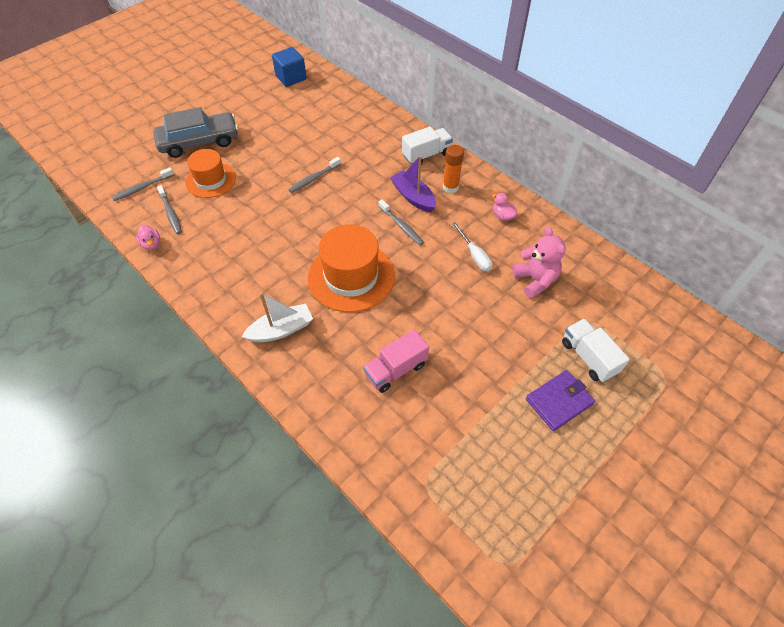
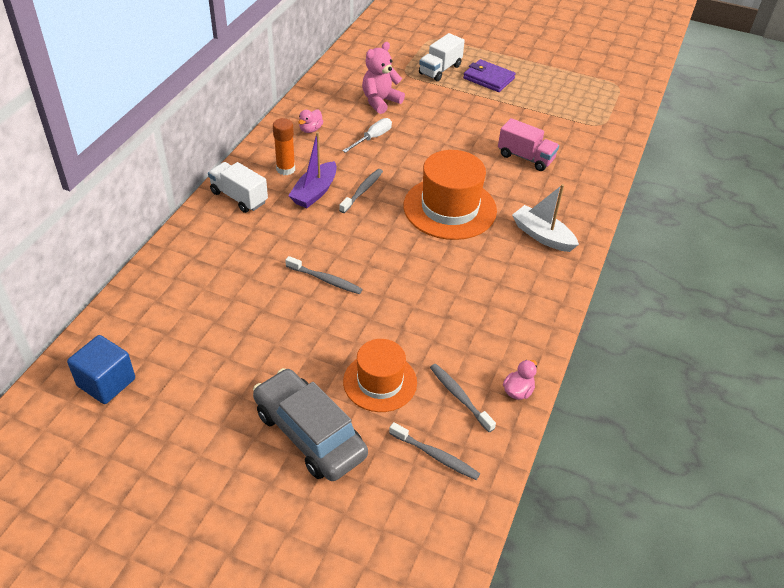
camera: 115 degrees left, 10 degrees down
(171, 213) = (460, 397): grey toothbrush -> grey toothbrush turned 75 degrees counterclockwise

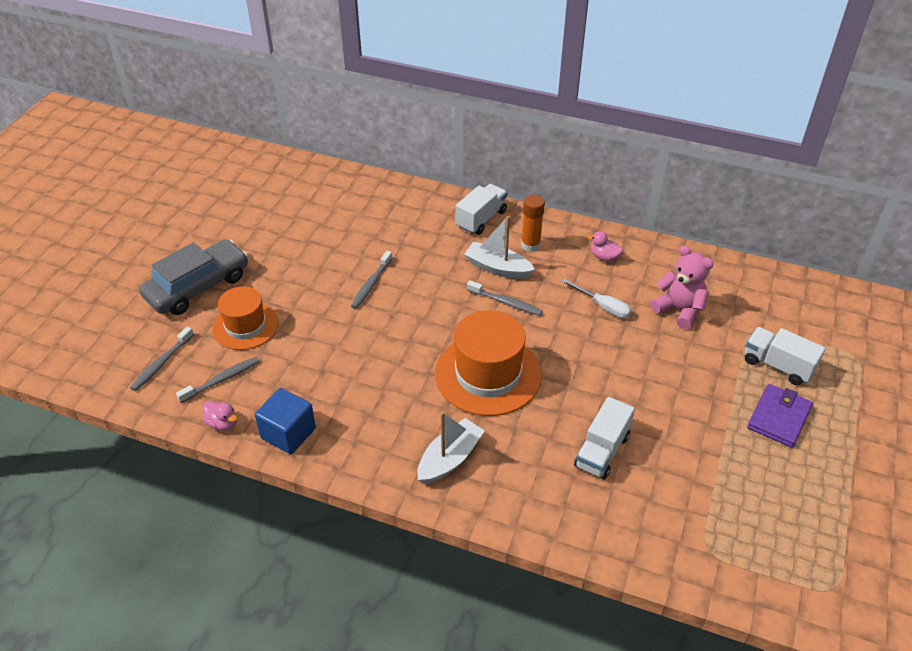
camera: 90 degrees right, 0 degrees up
(106, 382) = (262, 179): blue cube -> blue cube (288, 433)
(315, 192) = (497, 268): purple boat -> white boat
(525, 157) = (602, 451): pink truck -> white truck

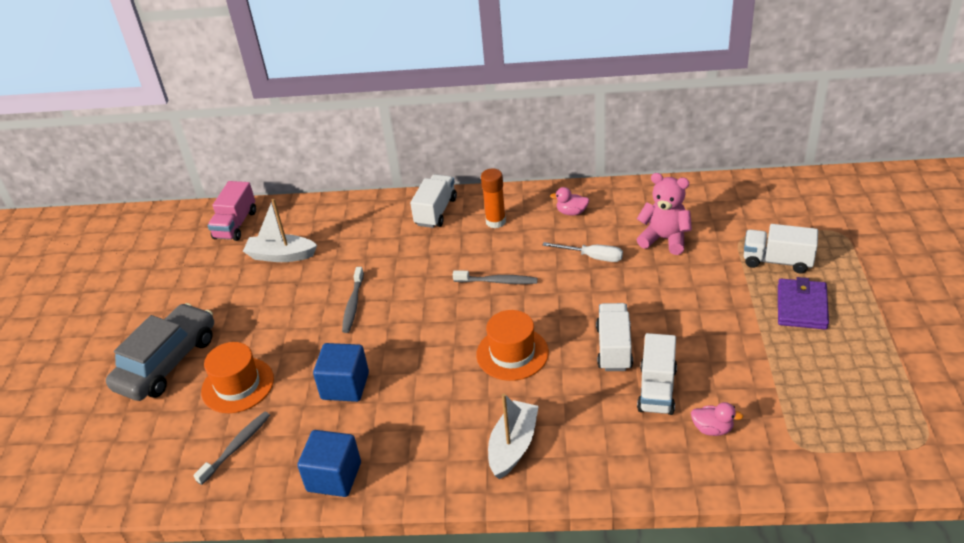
camera: 15 degrees left, 5 degrees down
(162, 363) = (161, 451): grey toothbrush -> none
(222, 423) = (258, 490): pink duck -> pink duck (712, 429)
(304, 179) = (235, 225): none -> pink truck
(332, 356) = (345, 386): none -> blue cube
(488, 374) = (512, 353): orange hat -> orange hat, size x0.64
(497, 268) = (474, 252): white boat -> white boat (281, 255)
(581, 399) = (614, 348): none -> white truck

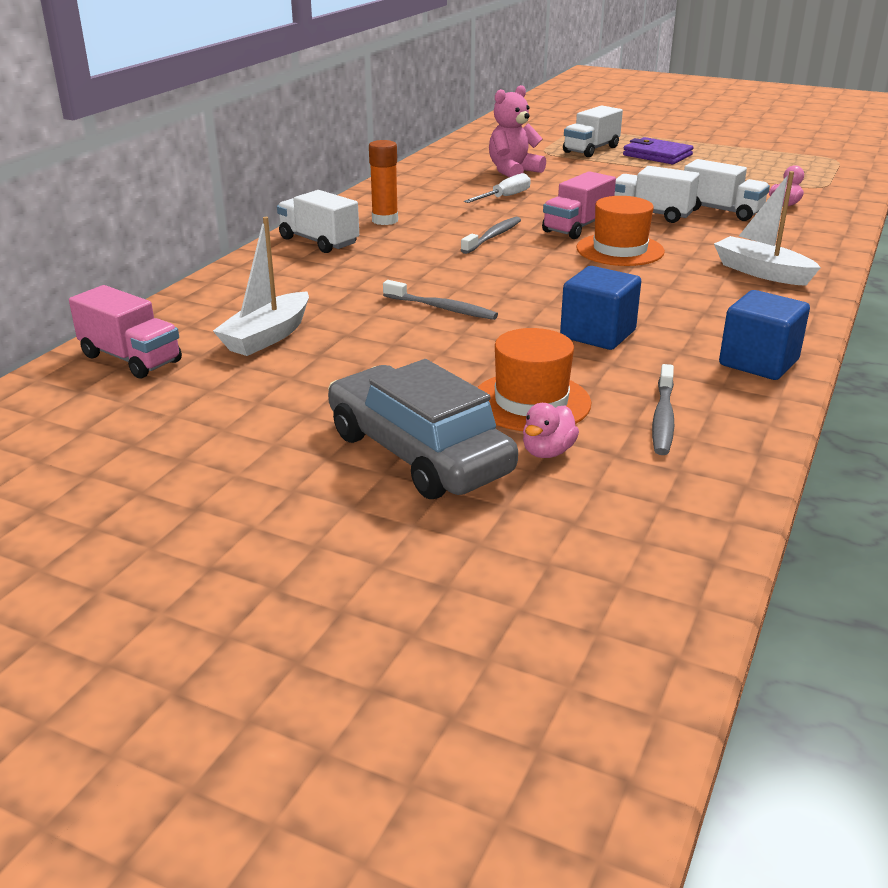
camera: 70 degrees left, 10 degrees down
(236, 447) = (663, 418): grey toothbrush -> grey toothbrush turned 135 degrees counterclockwise
(549, 316) = (577, 227): none -> pink truck
(571, 212) = (419, 191): pink duck -> pink duck (547, 452)

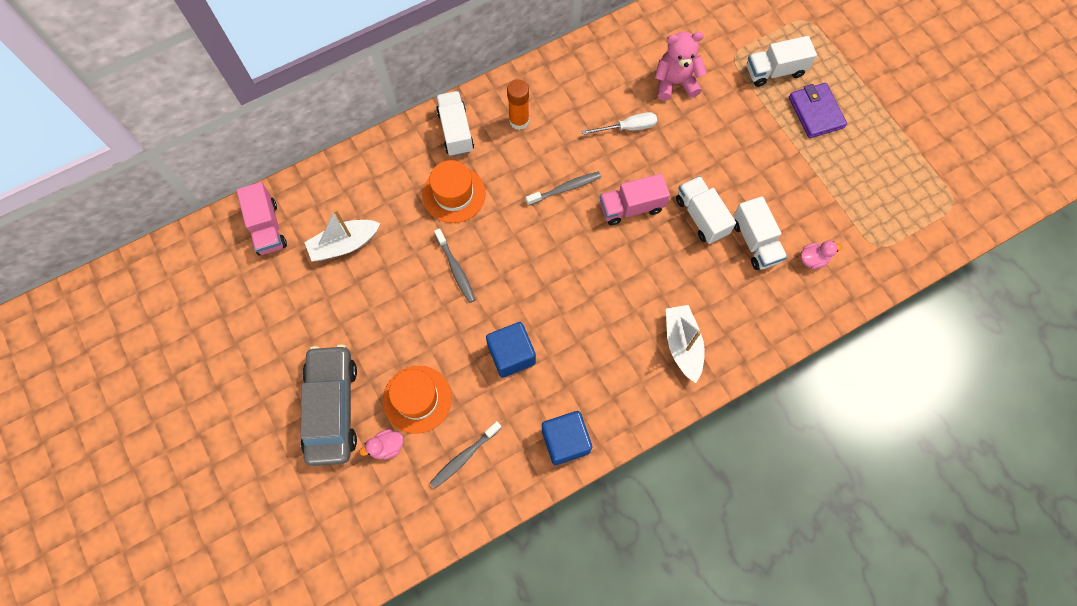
camera: 35 degrees right, 40 degrees up
(620, 250) = (626, 258): orange hat -> orange hat (454, 194)

